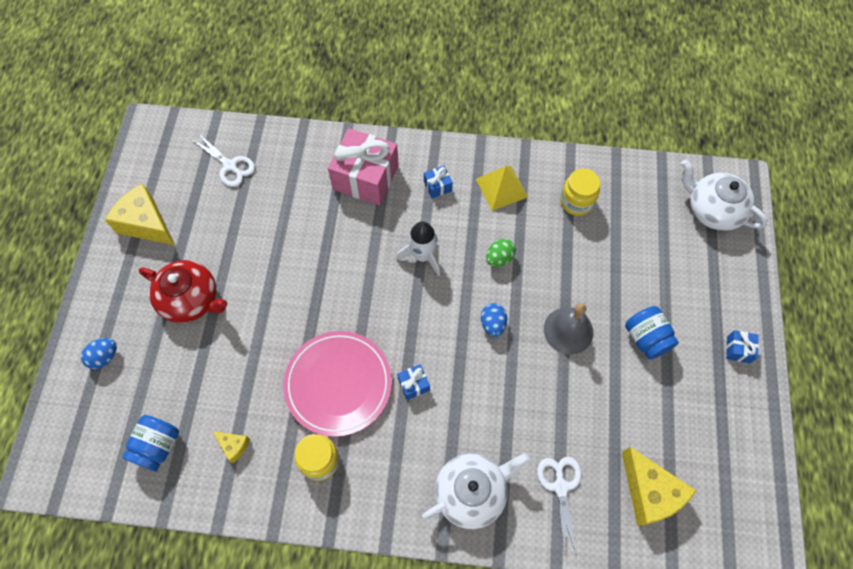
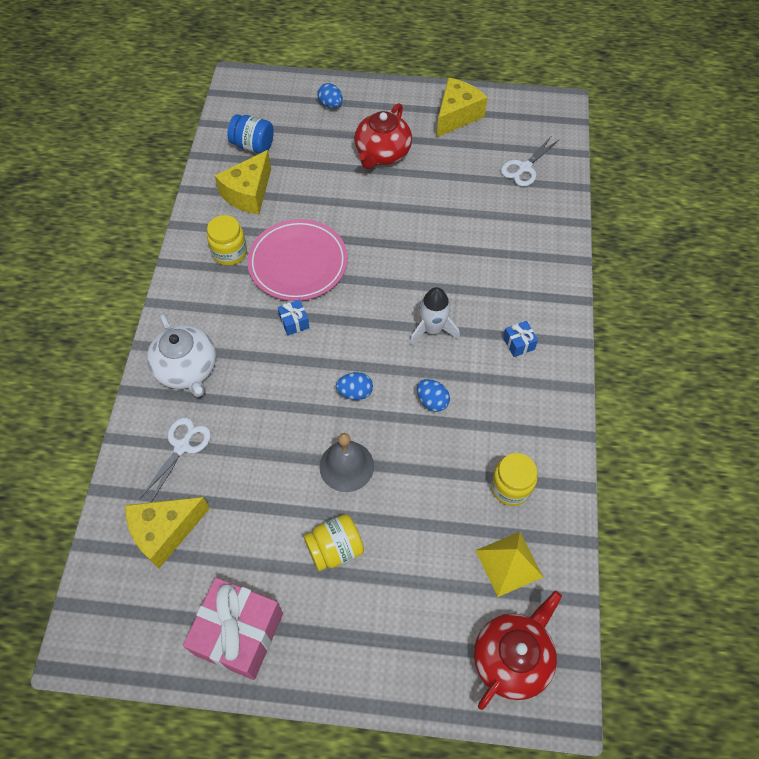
camera: 90 degrees right, 5 degrees down
(234, 446) = (248, 193): yellow cheese -> yellow cheese, size x2.04
(365, 177) = (523, 278): pink gift -> pink gift (239, 634)
(499, 258) = (432, 401): green egg -> blue egg
(501, 188) = (522, 407): yellow pyramid -> yellow pyramid (509, 563)
(560, 487) = (182, 446): white scissors -> white scissors turned 60 degrees counterclockwise
(646, 338) = (335, 549): blue jar -> yellow jar
(712, 210) = (512, 658): white teapot -> red teapot
(738, 349) = (318, 658): blue gift -> none

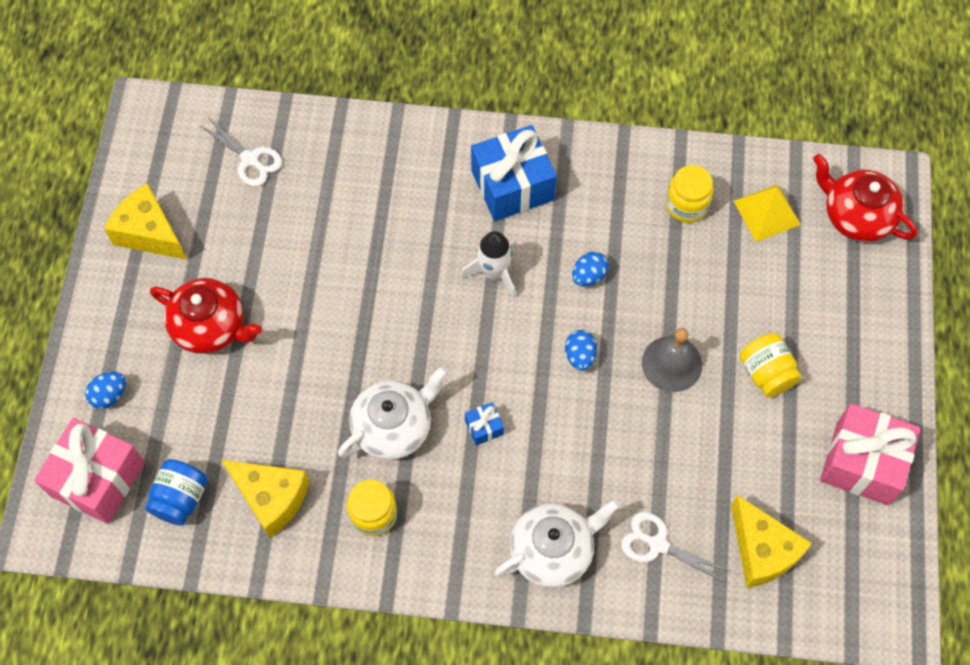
camera: 90 degrees left, 5 degrees up
(271, 104) = (98, 479): none -> pink gift
(298, 263) = (393, 427): pink plate -> white teapot
(518, 343) = (512, 185): blue gift -> blue gift, size x2.33

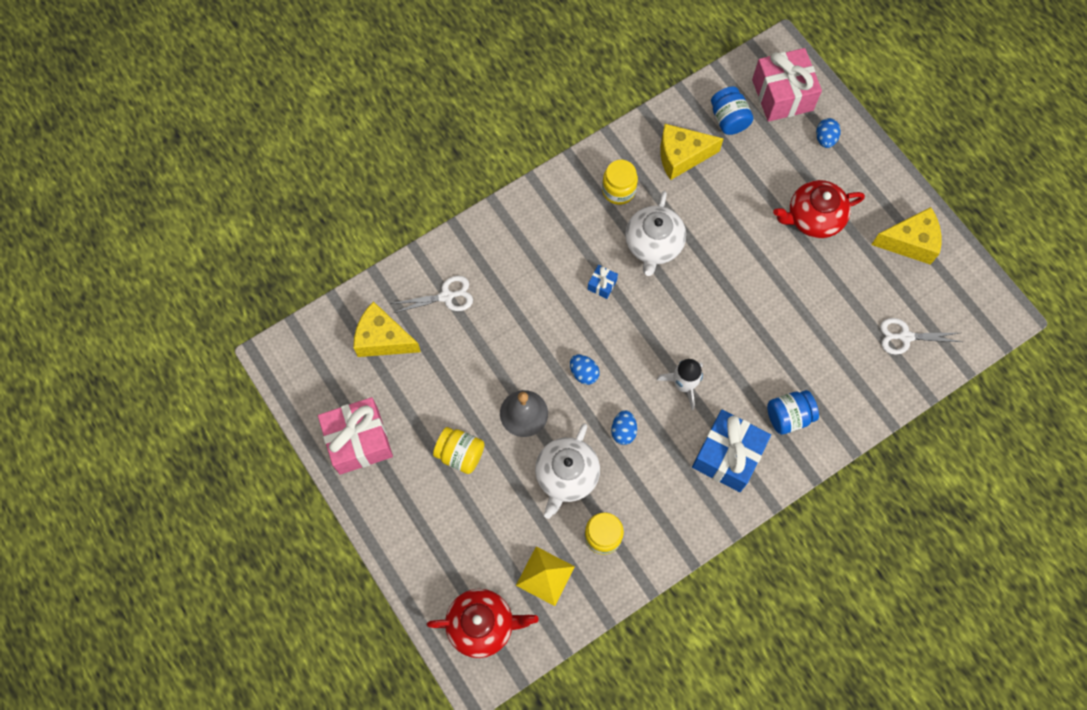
camera: 140 degrees right, 5 degrees up
(425, 175) = (788, 416): none -> blue jar
(553, 550) = (503, 247): white teapot -> white teapot (566, 475)

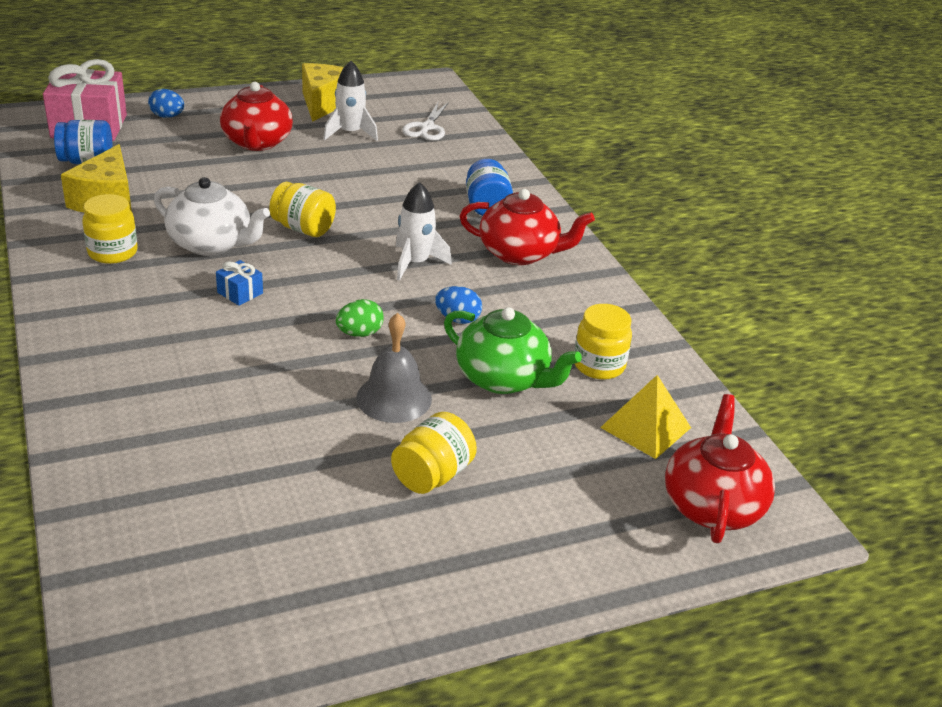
camera: 80 degrees left, 35 degrees down
(359, 441) = (360, 596): pink gift -> none
(383, 339) = (184, 527): yellow cheese -> none
(446, 296) = (157, 438): white scissors -> none
(566, 475) = (503, 378): white teapot -> green teapot
(584, 373) = (359, 333): blue egg -> green egg
(698, 295) = (303, 229): none -> yellow jar
(727, 456) = (520, 253): blue gift -> red teapot
(864, 280) = (350, 133): none -> white rocket

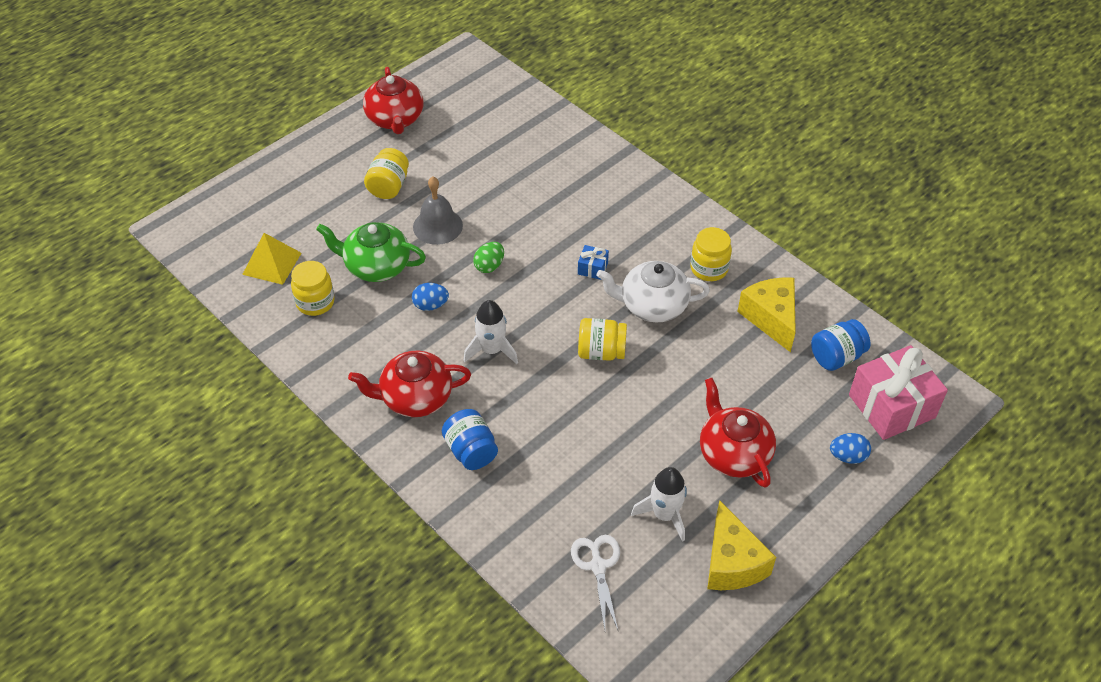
camera: 160 degrees right, 15 degrees up
(712, 505) = (222, 224): red teapot -> red teapot (395, 119)

